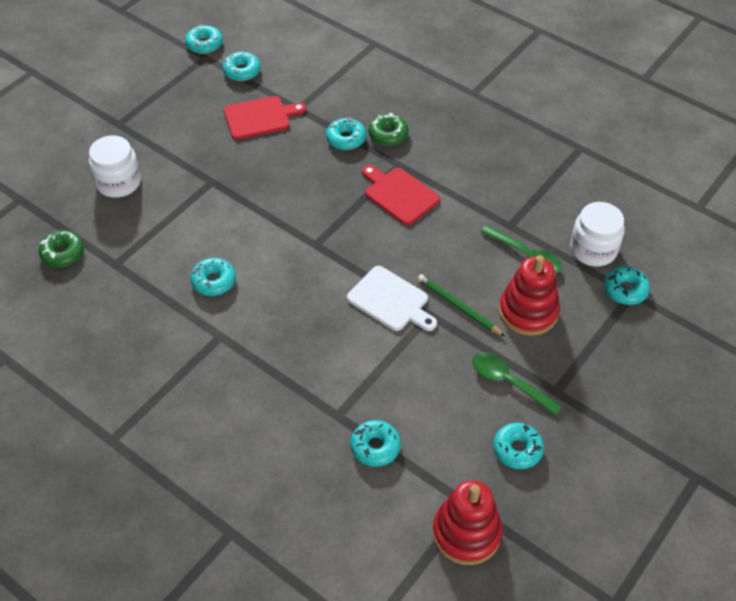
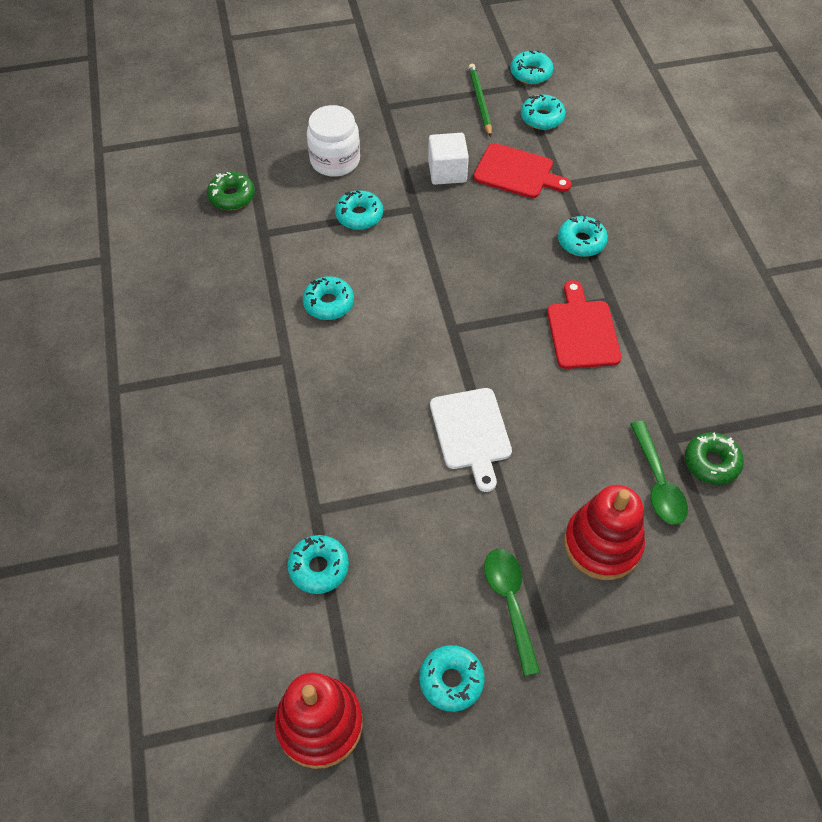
camera: 40 degrees right, 5 degrees up
(210, 144) = (447, 172): none -> white cube
(388, 134) = (629, 262): green donut -> green donut (711, 462)
(458, 306) = (533, 486): green pencil -> green pencil (479, 101)
(593, 249) = (742, 528): white jar -> none
(625, 290) = (738, 599): turquoise donut -> turquoise donut (359, 215)

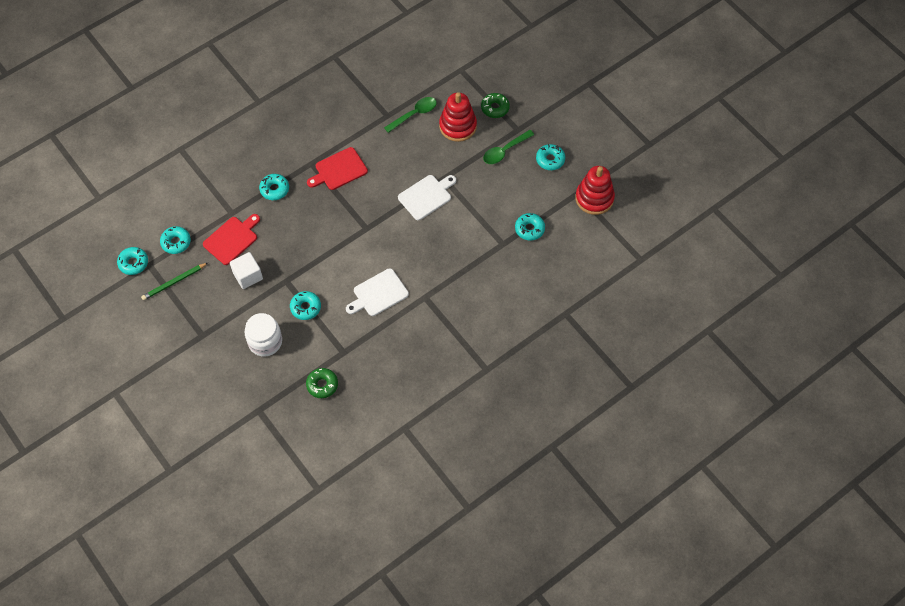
camera: 115 degrees left, 5 degrees up
(328, 303) = (378, 294): turquoise donut -> white cutting board
(517, 172) = (232, 239): red cutting board -> red cutting board turned 45 degrees clockwise
(711, 462) = (392, 97): green donut -> green donut (495, 108)

